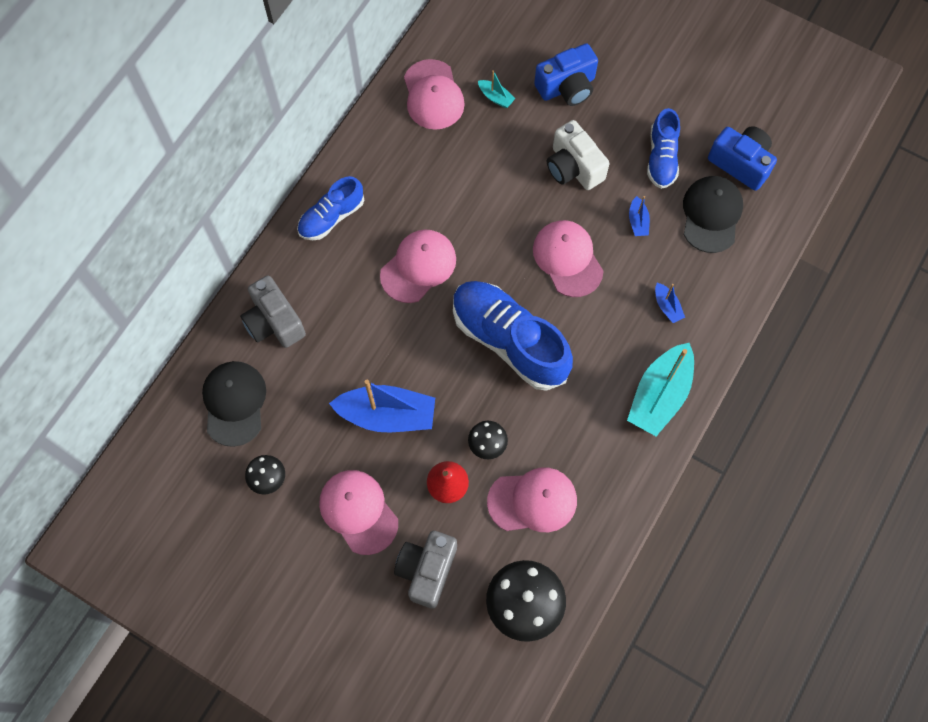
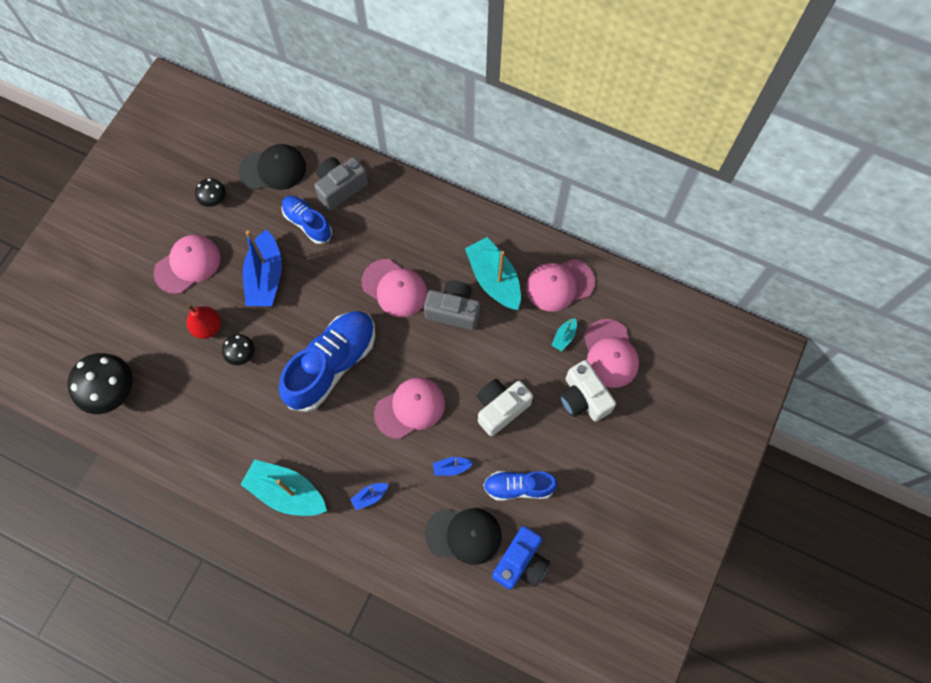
camera: 85 degrees right, 0 degrees up
(331, 217) = (434, 218): blue shoe -> blue shoe (307, 223)
(419, 160) = (494, 279): none -> turquoise boat
(427, 570) = (141, 318): grey camera -> grey camera (453, 311)
(532, 501) = (194, 393): pink cap -> pink cap (610, 354)
(567, 87) = (583, 398): blue camera -> white camera

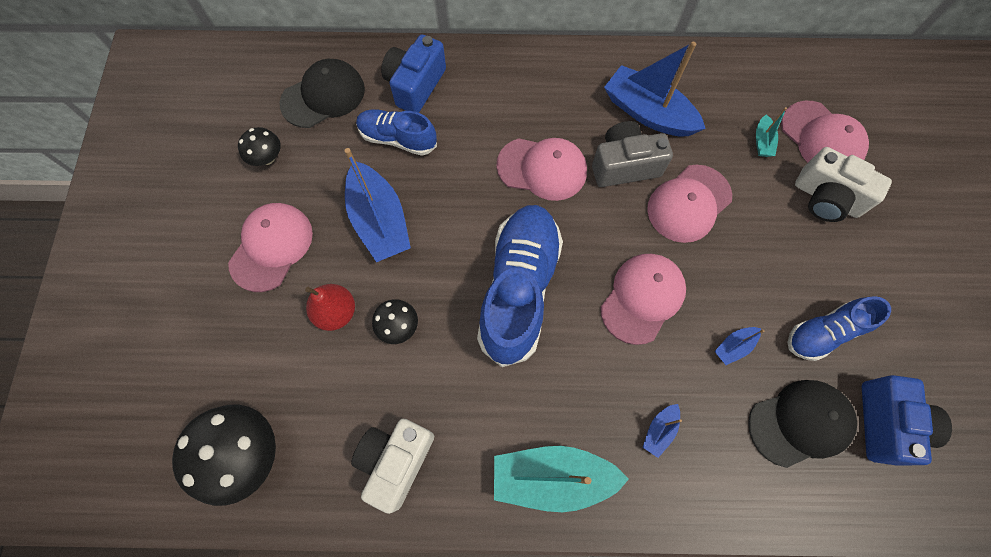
camera: 25 degrees left, 0 degrees up
(340, 188) = (415, 85): grey camera -> blue camera
(494, 279) = (648, 113): turquoise boat -> blue boat
(500, 408) = (745, 251): white camera -> white camera (396, 461)
(559, 285) = (721, 89): pink cap -> pink cap (689, 203)

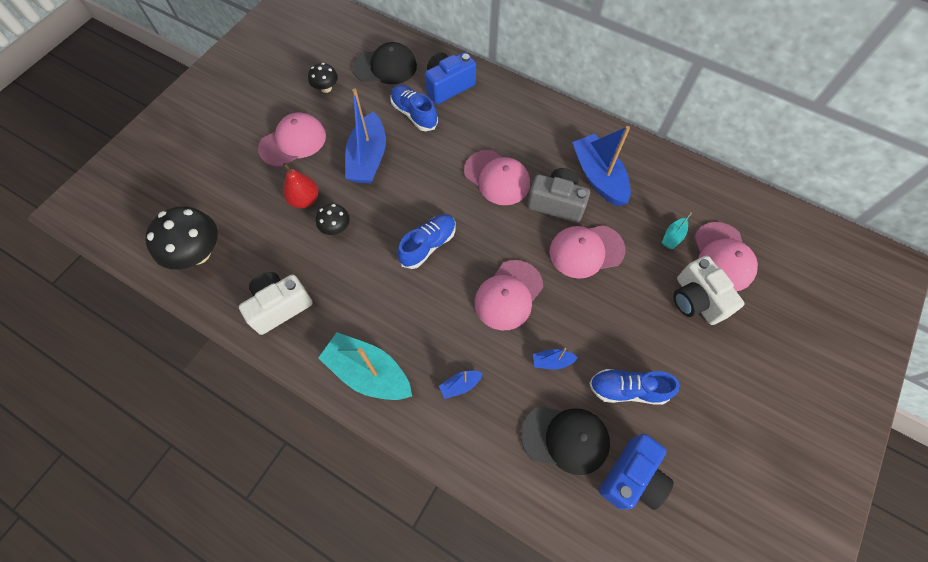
camera: 30 degrees right, 5 degrees down
(519, 289) = (428, 245): blue shoe -> blue shoe, size x0.57
(642, 298) = (508, 295): pink cap -> pink cap turned 150 degrees clockwise

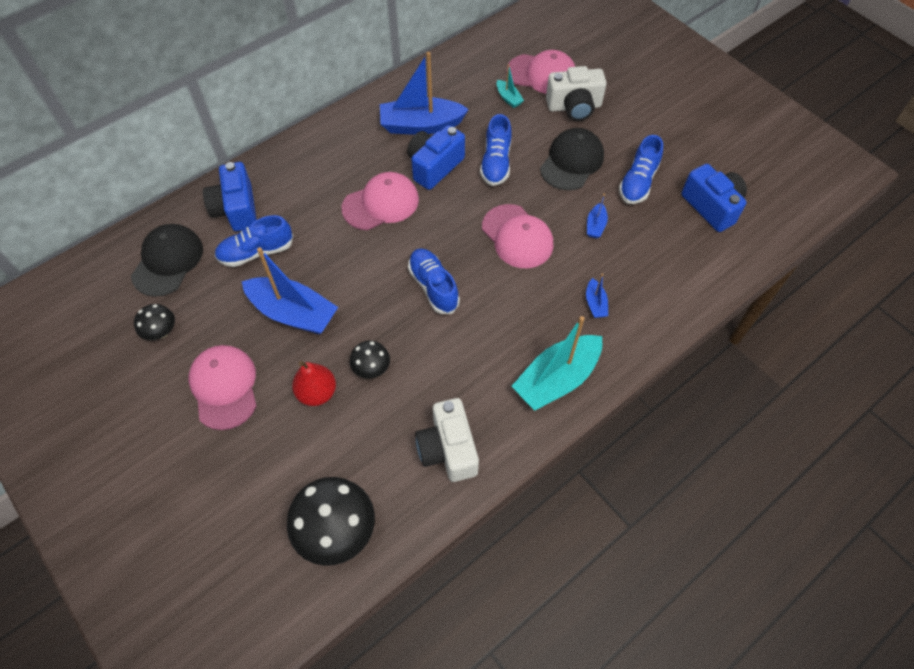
camera: 70 degrees left, 5 degrees down
(556, 203) = (434, 166): grey camera -> blue camera
(565, 438) = (668, 240): black cap -> black cap (572, 162)
(586, 251) = (496, 163): pink cap -> blue shoe

